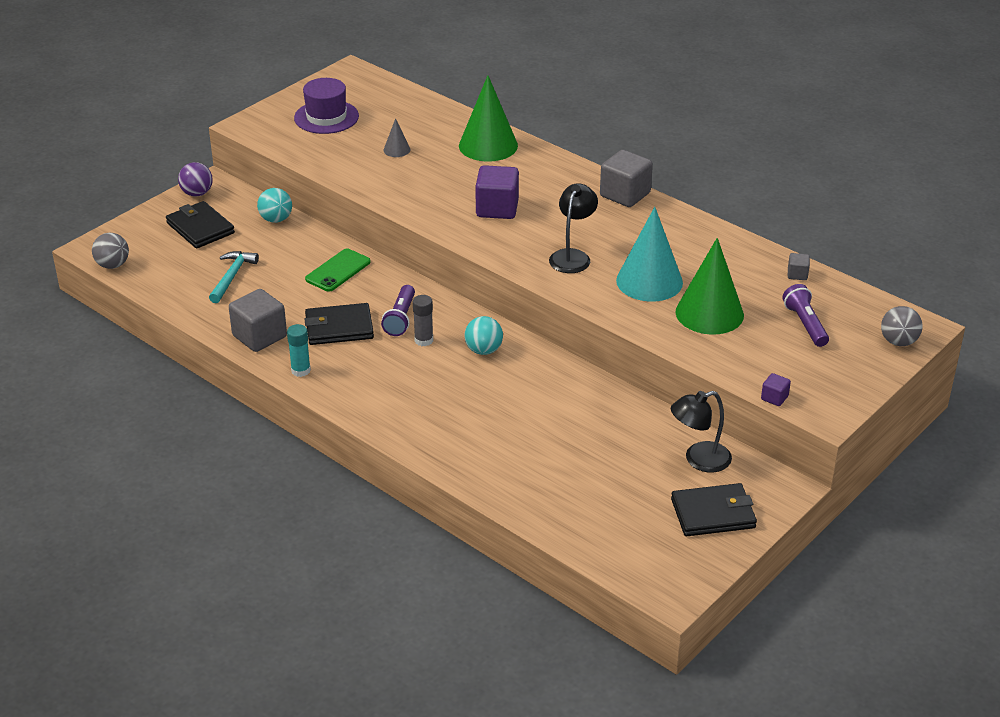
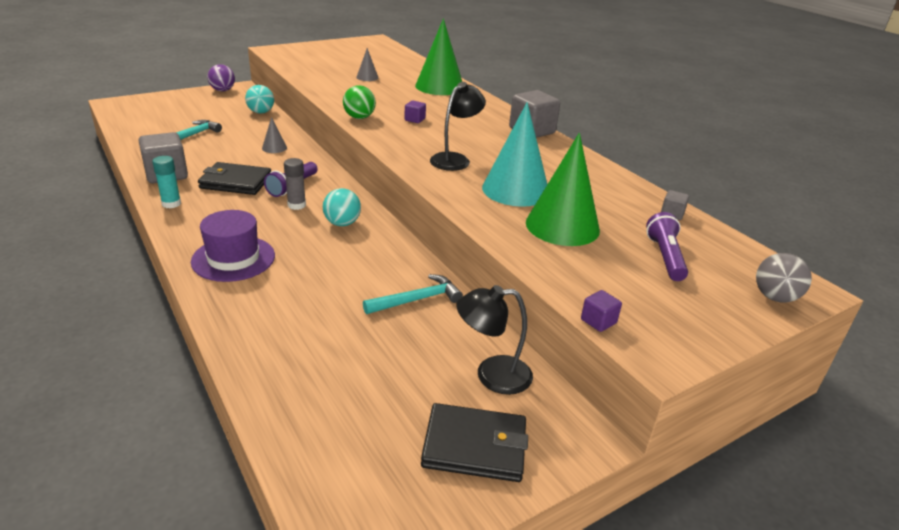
camera: 15 degrees right, 5 degrees down
(112, 265) = (116, 114): grey ball -> none
(200, 228) = (202, 107): black wallet -> none
(326, 117) = (334, 55): purple hat -> purple hat (233, 258)
(338, 271) = (274, 148): green phone -> grey cone
(438, 220) = (359, 117): none -> green ball
(497, 209) = (415, 119): purple cube -> purple cube, size x0.48
(603, 411) = (417, 300): none -> turquoise hammer

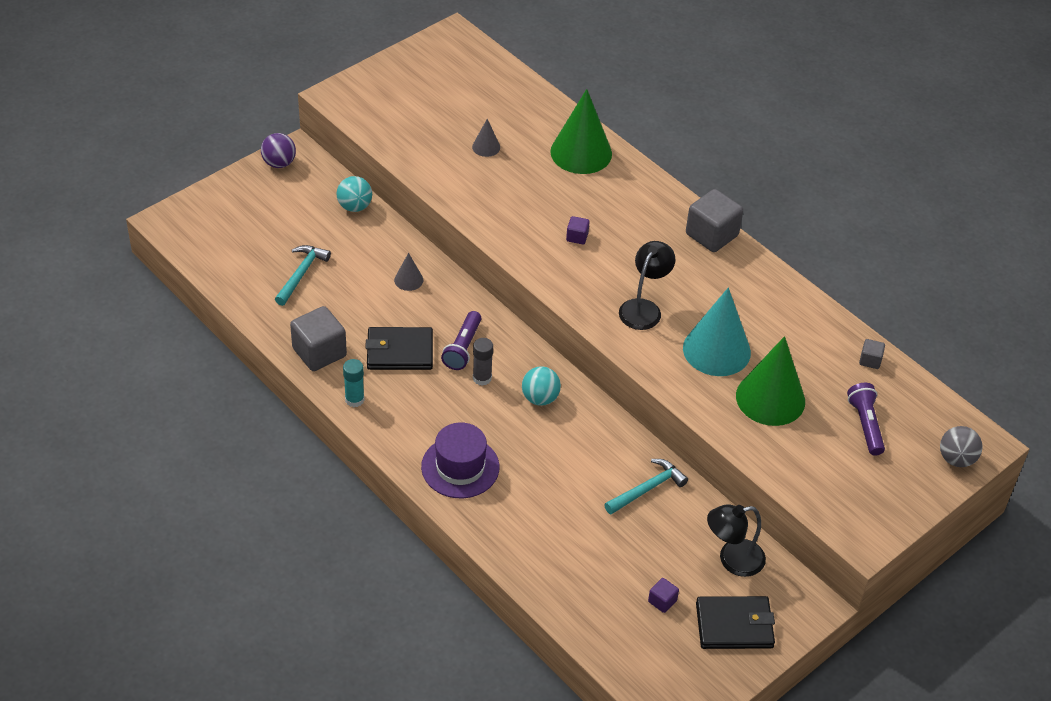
camera: 10 degrees left, 15 degrees up
(359, 117) = (514, 245): green ball -> none
(598, 321) = (816, 512): purple cube -> purple cube (662, 601)

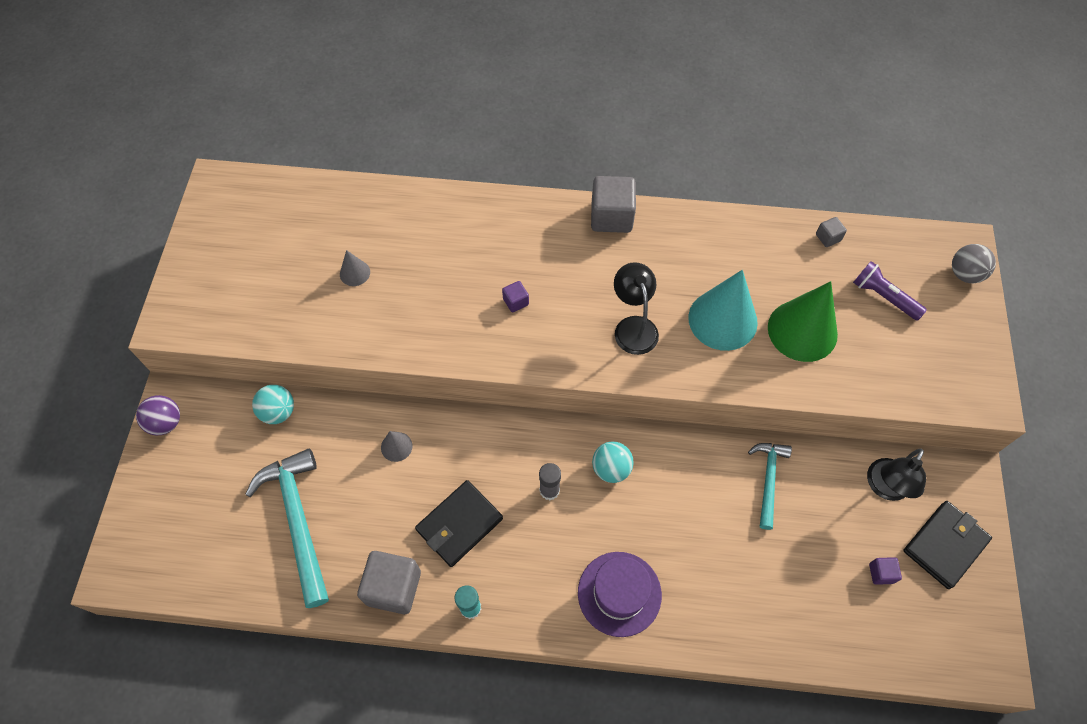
camera: 40 degrees left, 15 degrees up
(301, 274) = (298, 520): turquoise hammer -> turquoise hammer, size x1.70
(463, 348) = (506, 475): purple flashlight -> none
(581, 152) = (437, 218): green cone -> none

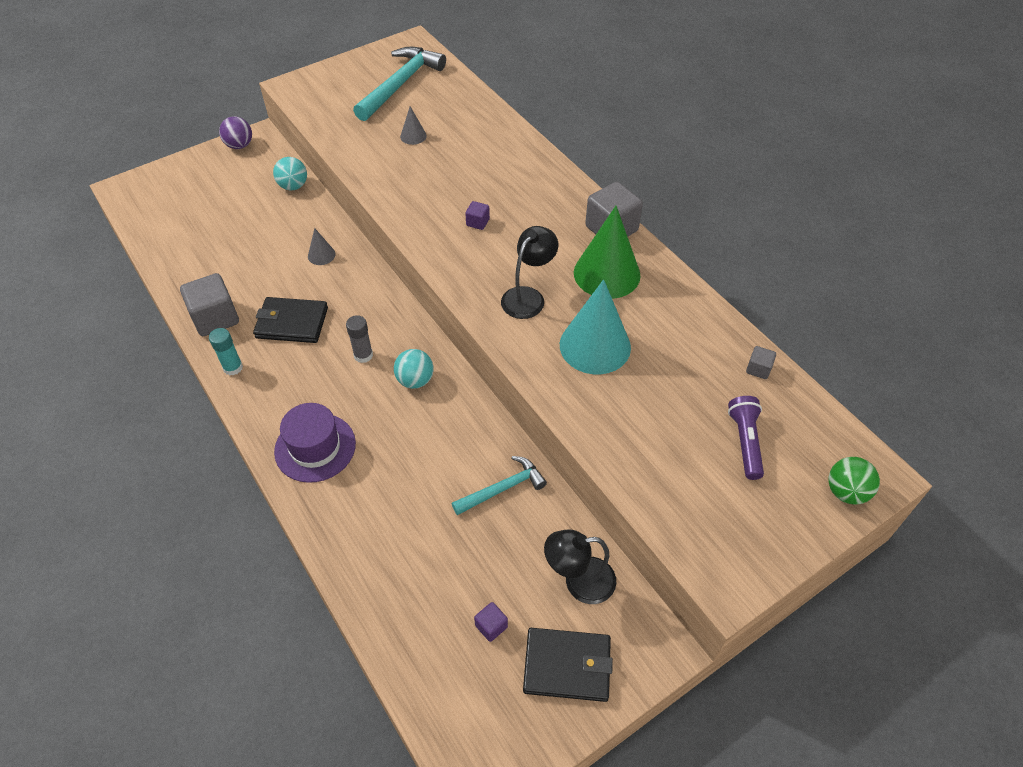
camera: 50 degrees right, 10 degrees down
(298, 520) = (225, 243): turquoise hammer -> turquoise hammer (401, 84)
(802, 330) = (643, 403): green cone -> green cone (607, 273)
(964, 274) = (846, 492): grey ball -> green ball

